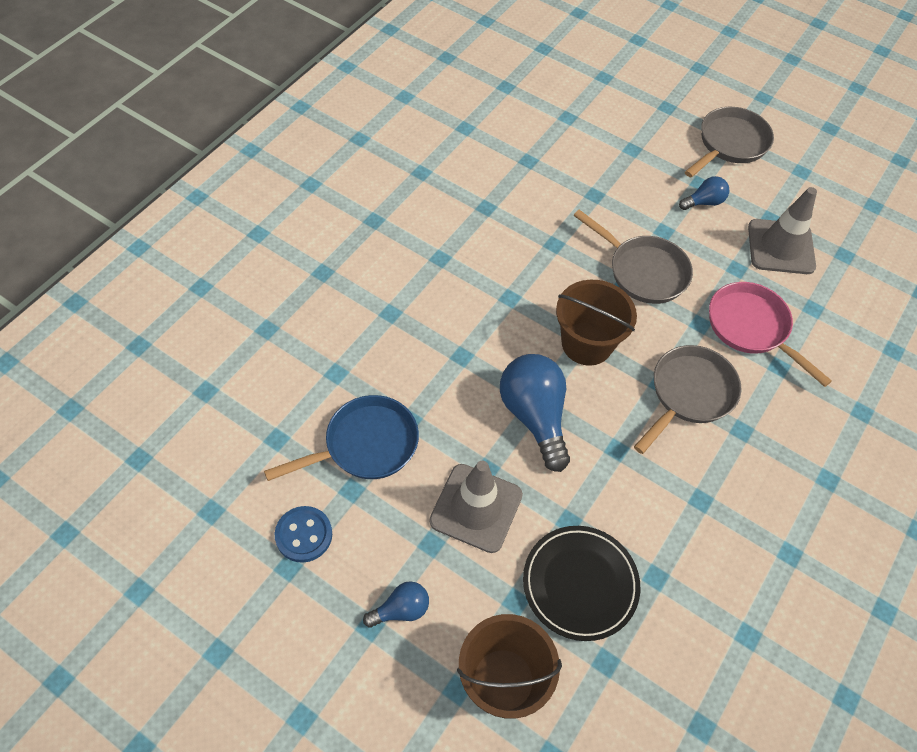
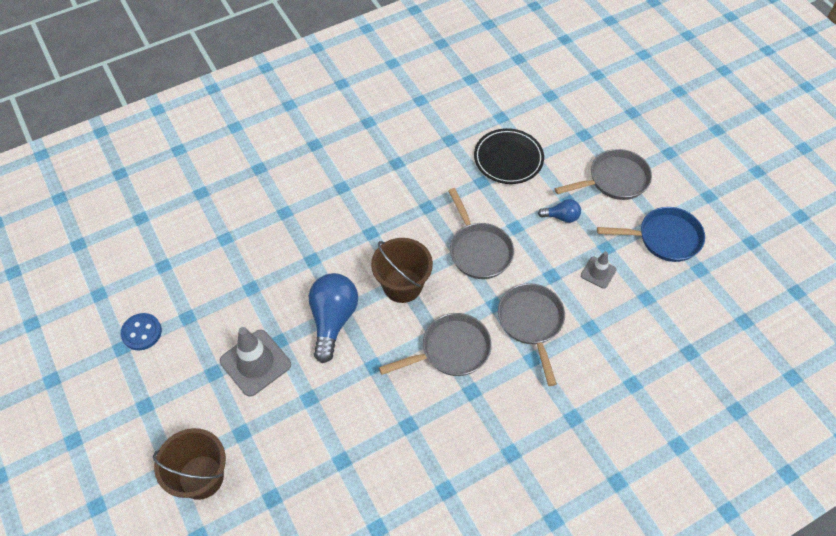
camera: 30 degrees right, 0 degrees up
(365, 445) = (213, 292): blue pan -> blue pan (664, 238)
(401, 610) = (169, 404): blue light bulb -> none
(580, 584) = (289, 441): black plate -> black plate (508, 159)
(751, 328) = (531, 322): pink pan -> grey pan
(780, 247) = (598, 272): grey traffic cone -> grey traffic cone, size x0.55

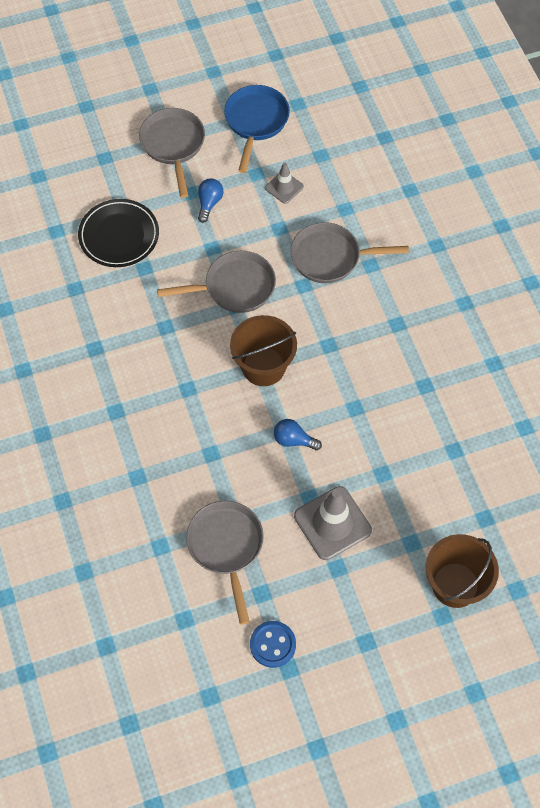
camera: 80 degrees left, 5 degrees up
(333, 320) = (293, 440): blue light bulb -> blue light bulb, size x0.51
(451, 350) = (349, 334): grey pan -> grey pan (226, 547)

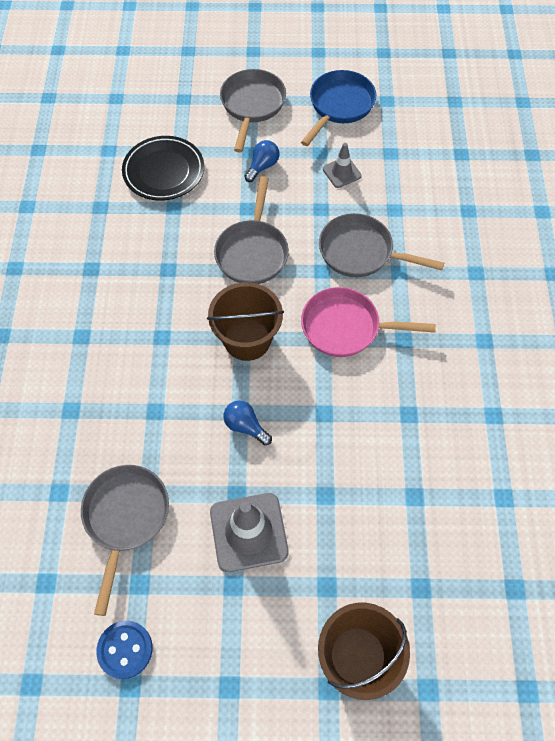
camera: 20 degrees right, 0 degrees up
(235, 287) = (252, 252): grey pan -> grey pan turned 90 degrees clockwise
(344, 329) = (346, 327): none -> pink pan

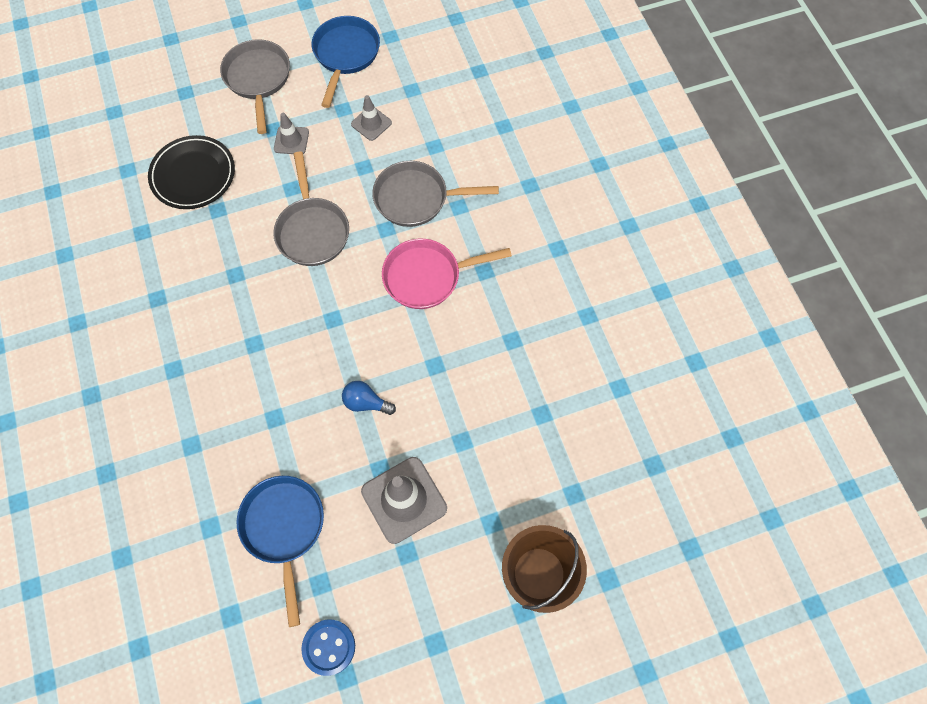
camera: 20 degrees left, 5 degrees up
(125, 518) = (284, 528): grey pan -> blue pan
(247, 339) = (338, 319): brown bucket -> none
(262, 166) = (291, 140): blue light bulb -> grey traffic cone

